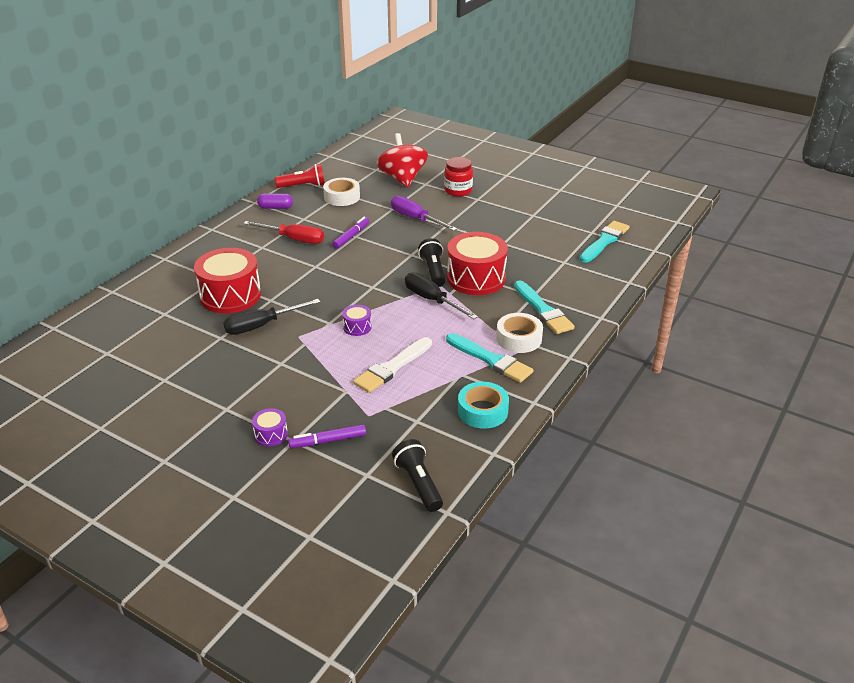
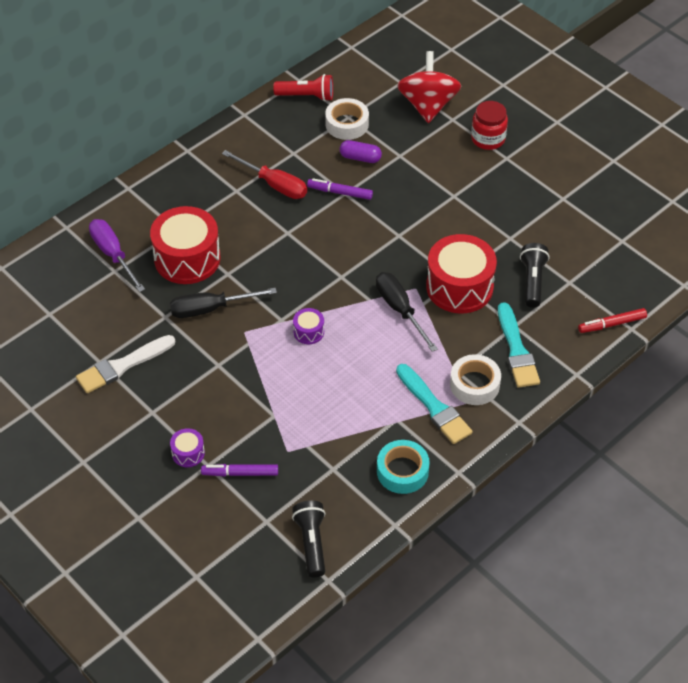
camera: 15 degrees right, 15 degrees up
(275, 207) = (266, 128): purple capsule -> purple capsule (360, 158)
(351, 236) = (340, 192): purple marker -> purple marker turned 120 degrees counterclockwise
(392, 367) = (329, 395): white brush -> white brush (122, 366)
(416, 219) = (422, 178): purple screwdriver -> purple screwdriver (113, 255)
(433, 271) = (415, 266): black flashlight -> black flashlight (532, 281)
(604, 241) = (631, 258): turquoise brush -> none
(612, 282) = (612, 324): none -> red marker

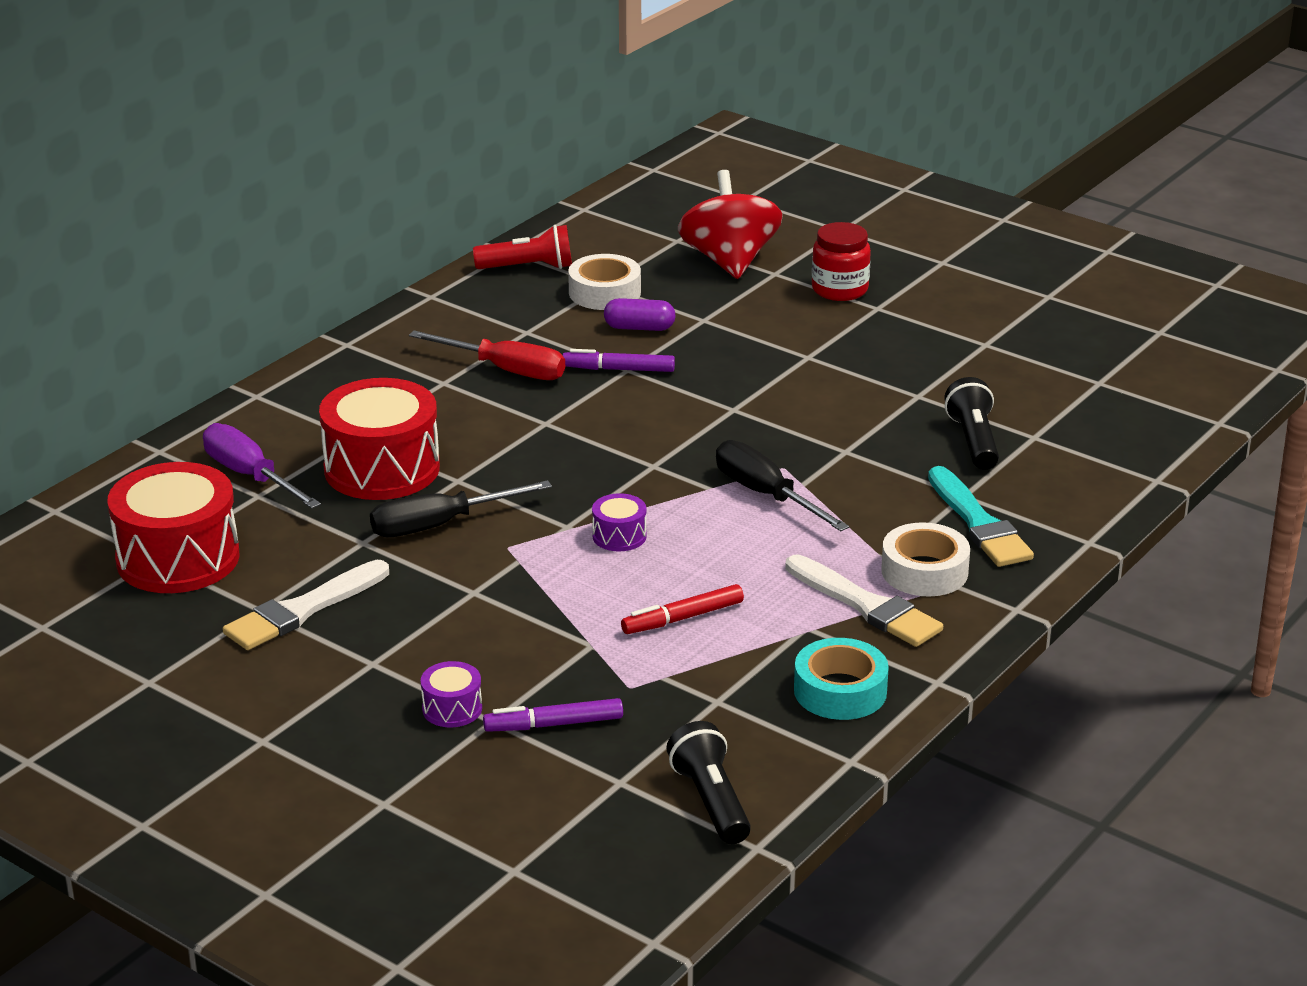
camera: 10 degrees left, 20 degrees down
(434, 407) = (866, 606): turquoise brush -> white brush
(459, 287) = (856, 459): red drum -> red drum (178, 558)
(612, 324) = (1123, 478): red marker -> red marker (683, 618)

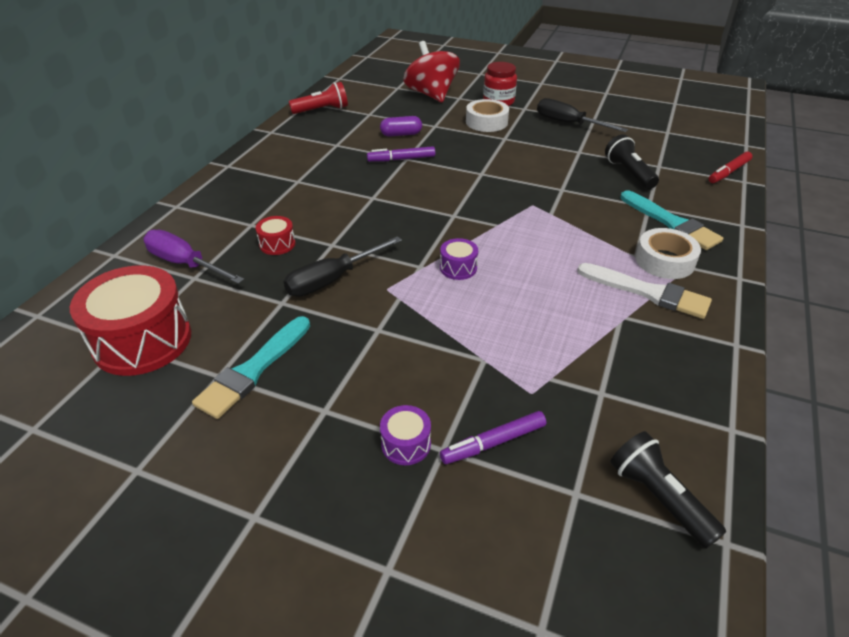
camera: 15 degrees left, 10 degrees up
(303, 610) = (253, 370): white brush -> turquoise brush
(382, 468) = (277, 244): red drum -> red drum, size x0.45
(505, 370) = (333, 168): red screwdriver -> none
(604, 292) = (371, 118): white tape -> white tape (486, 122)
(683, 618) = (535, 324): red marker -> red marker (728, 172)
(766, 495) = (534, 224): black screwdriver -> black screwdriver (569, 124)
(840, 691) = (680, 366): turquoise tape -> none

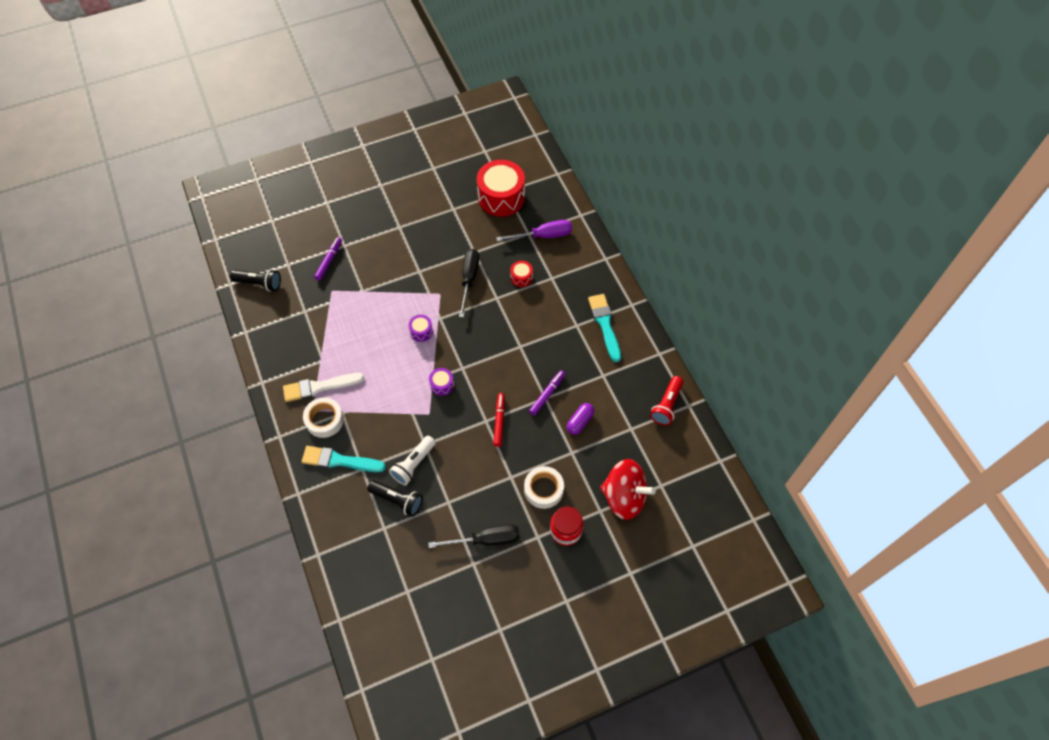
camera: 135 degrees right, 20 degrees up
(253, 370) = (444, 220): turquoise brush -> turquoise brush (605, 324)
(406, 444) = (358, 238): purple drum -> purple drum (442, 385)
(588, 184) = (413, 464): none -> white flashlight
(728, 172) = (333, 559): red marker -> red marker (499, 421)

